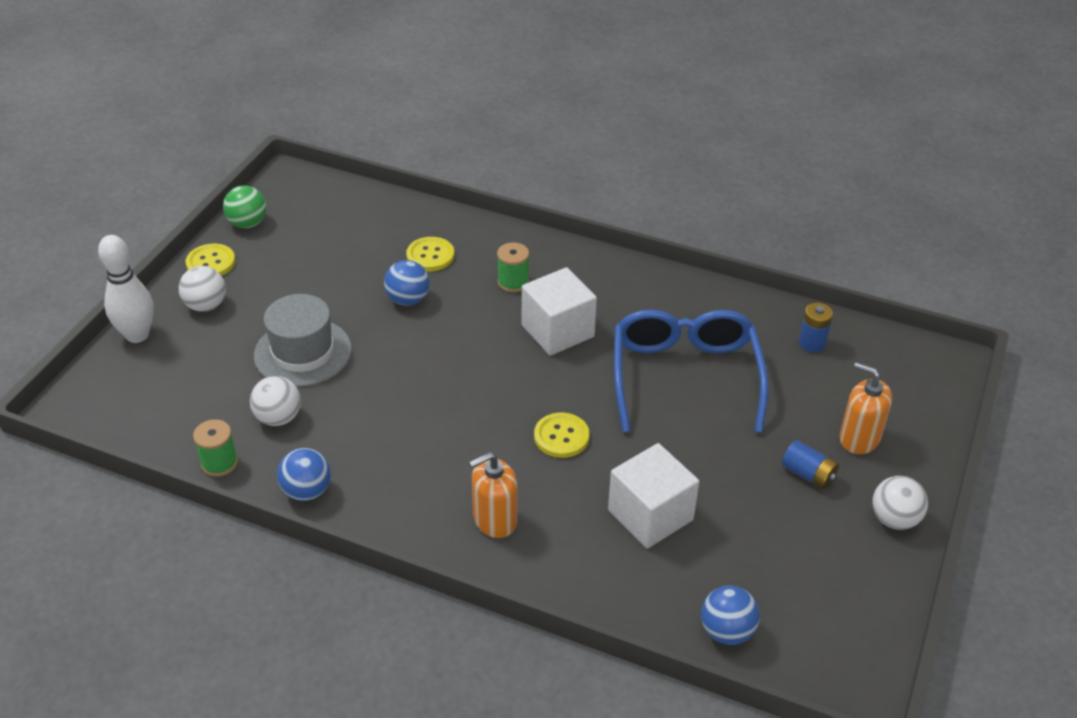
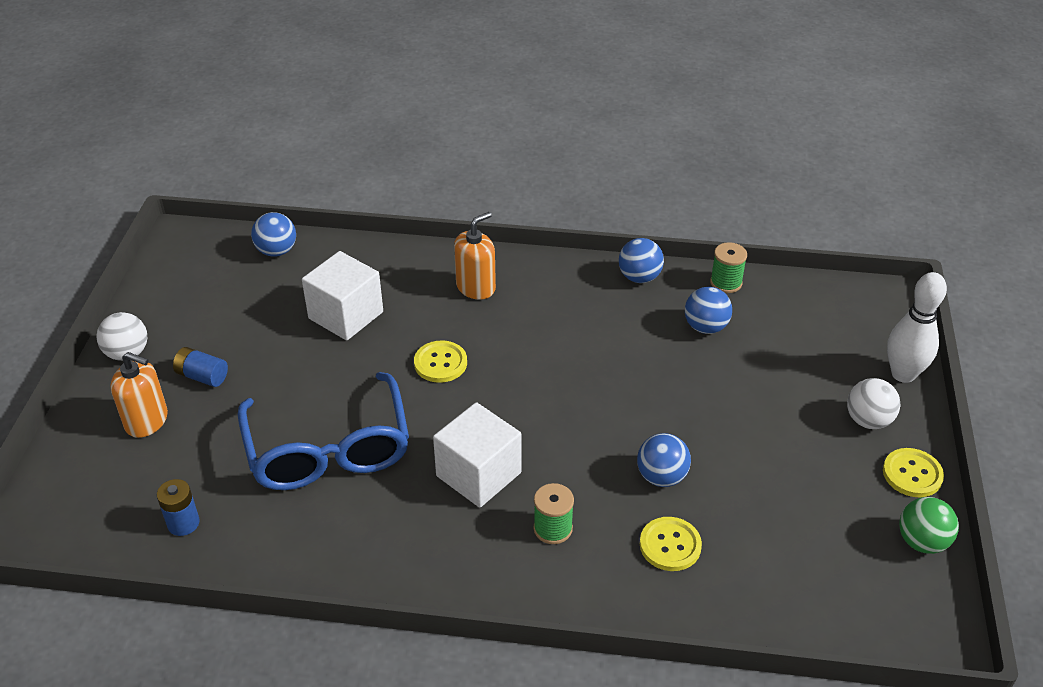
camera: 165 degrees right, 0 degrees up
(278, 418) = (705, 327): white ball -> blue ball
(303, 352) = (729, 391): grey hat -> none

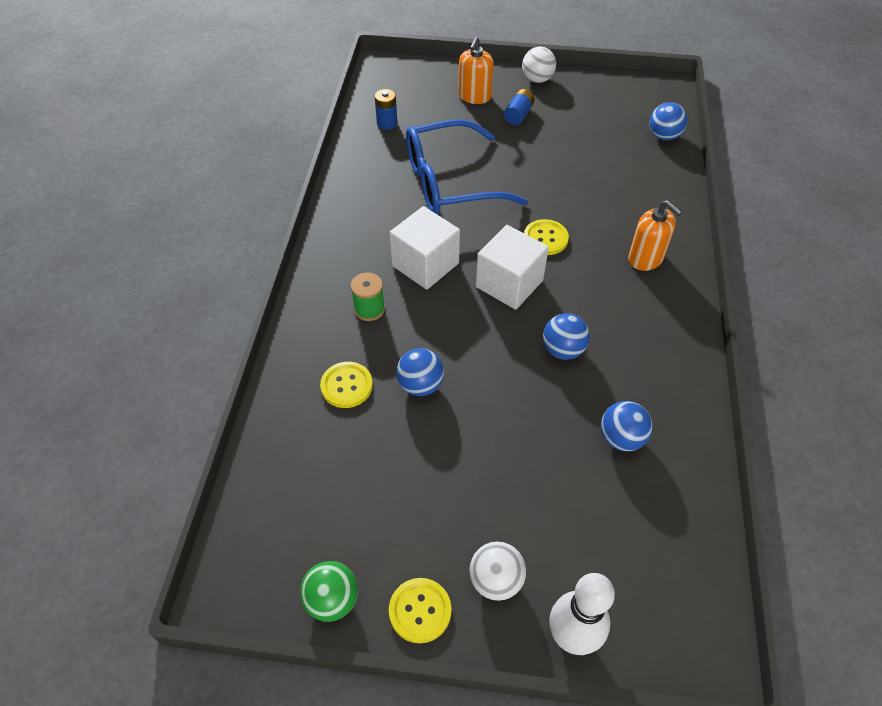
camera: 90 degrees right, 10 degrees up
(346, 315) = (594, 180): white cube -> white cube (509, 283)
(639, 277) = (688, 384): blue ball -> blue ball (563, 349)
(726, 283) = (697, 465): green spool -> none

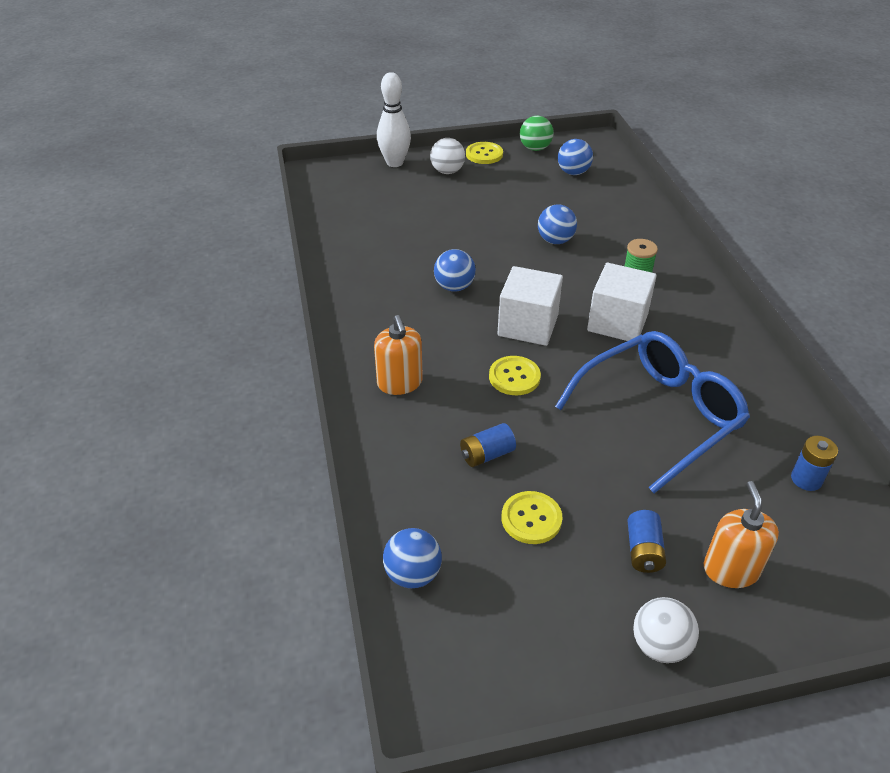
camera: 160 degrees right, 10 degrees down
(346, 386) = (609, 228): yellow button -> yellow button (531, 519)
(592, 187) = (487, 454): none -> blue battery
(621, 438) = (388, 245): blue ball -> blue ball (573, 172)
(645, 258) = (400, 383): orange soap dispenser -> orange soap dispenser turned 135 degrees counterclockwise

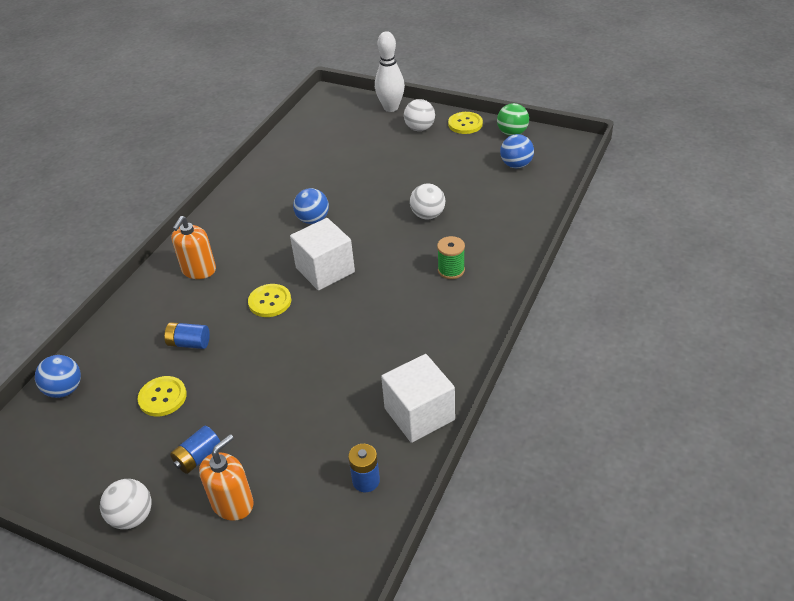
camera: 40 degrees right, 0 degrees up
(555, 240) = (428, 215): blue ball -> white ball
(617, 322) = (389, 298): white cube -> white cube (419, 414)
(659, 415) = (328, 378): blue glasses -> none

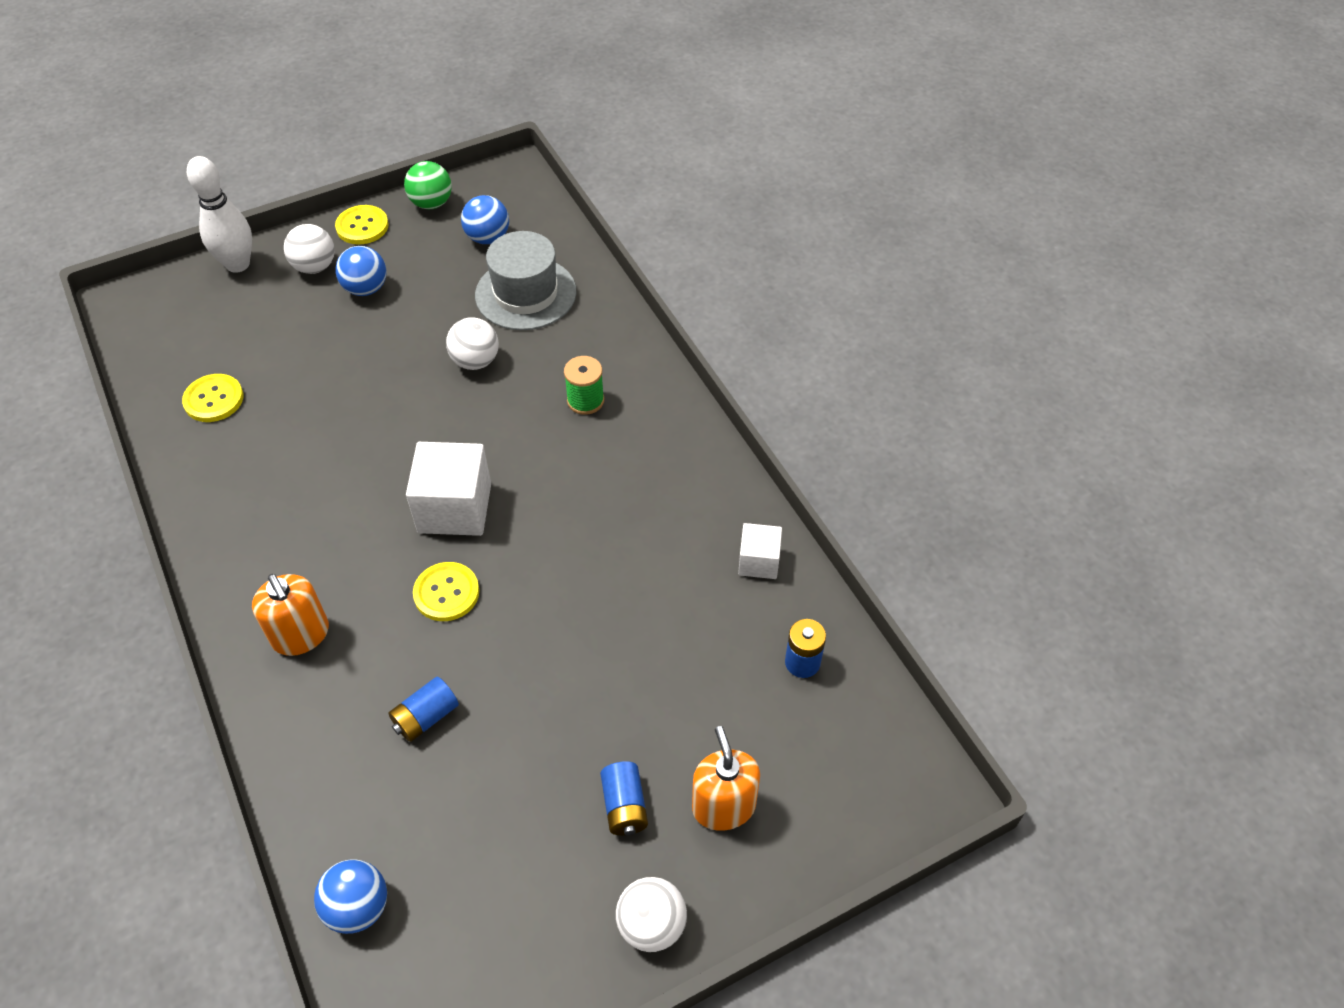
camera: 55 degrees left, 10 degrees up
(162, 397) = (490, 795): yellow button -> yellow button (214, 399)
(313, 220) = (351, 465): blue ball -> blue ball (366, 289)
(419, 414) = (758, 561): white cube -> white cube, size x0.57
(496, 202) = (526, 293): none -> grey hat

